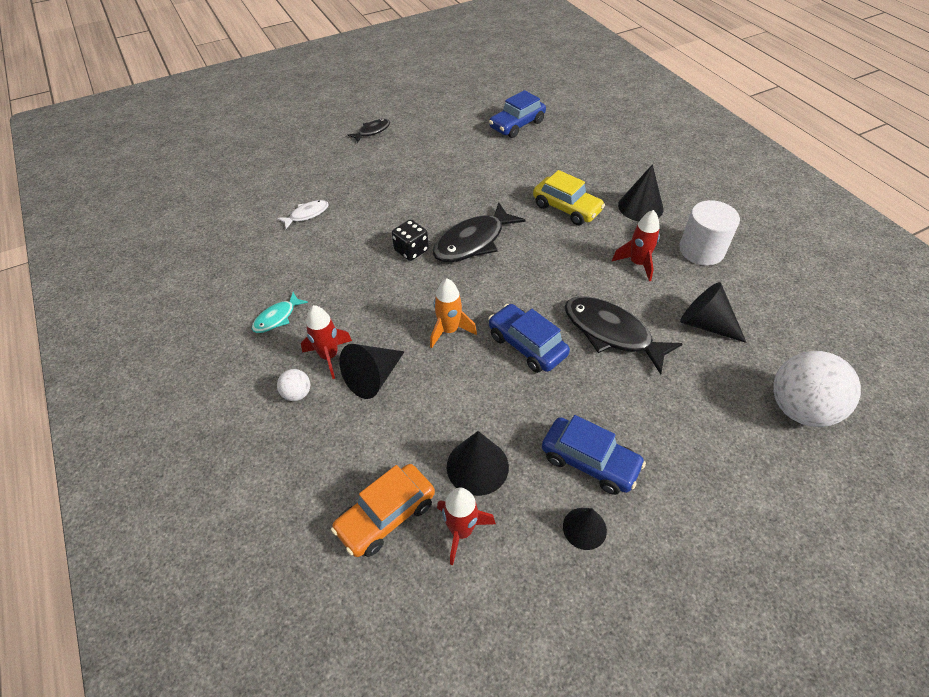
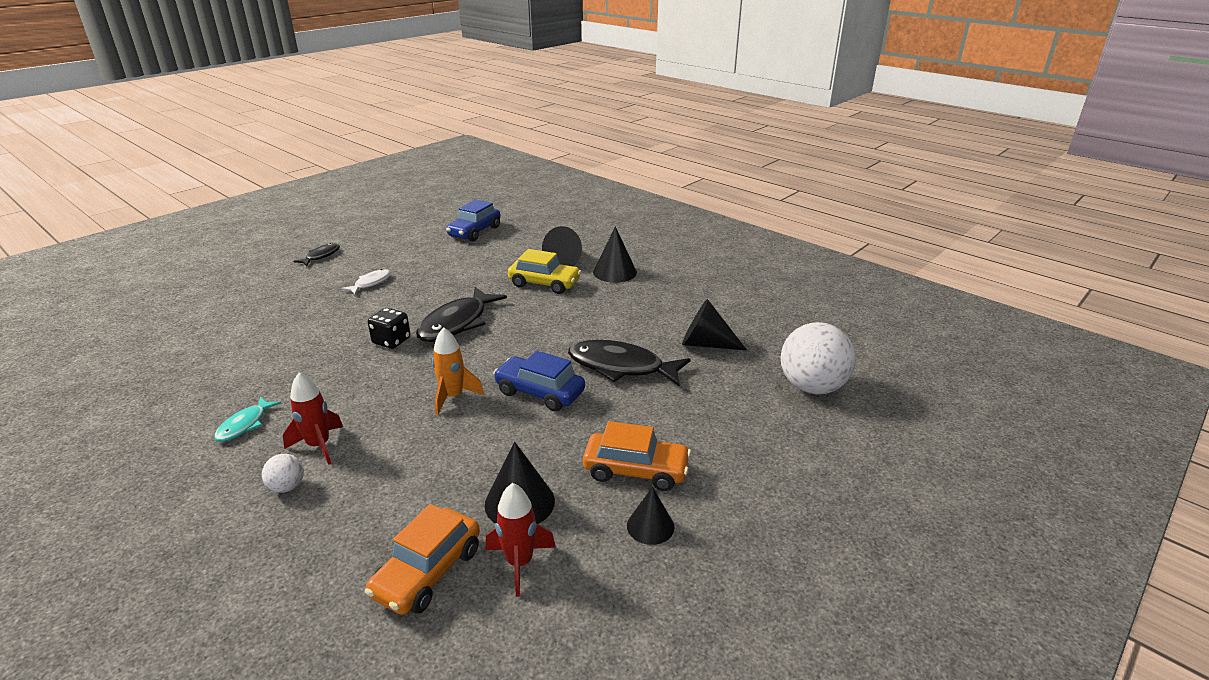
camera: 20 degrees left, 20 degrees down
(307, 214) = (261, 332): white fish -> white fish (371, 283)
(373, 378) = (377, 453): black cone -> black cone (566, 262)
(589, 461) = (636, 470): blue car -> orange car
(637, 263) = (626, 312): red rocket -> none
(701, 250) = (681, 293): white cylinder -> none

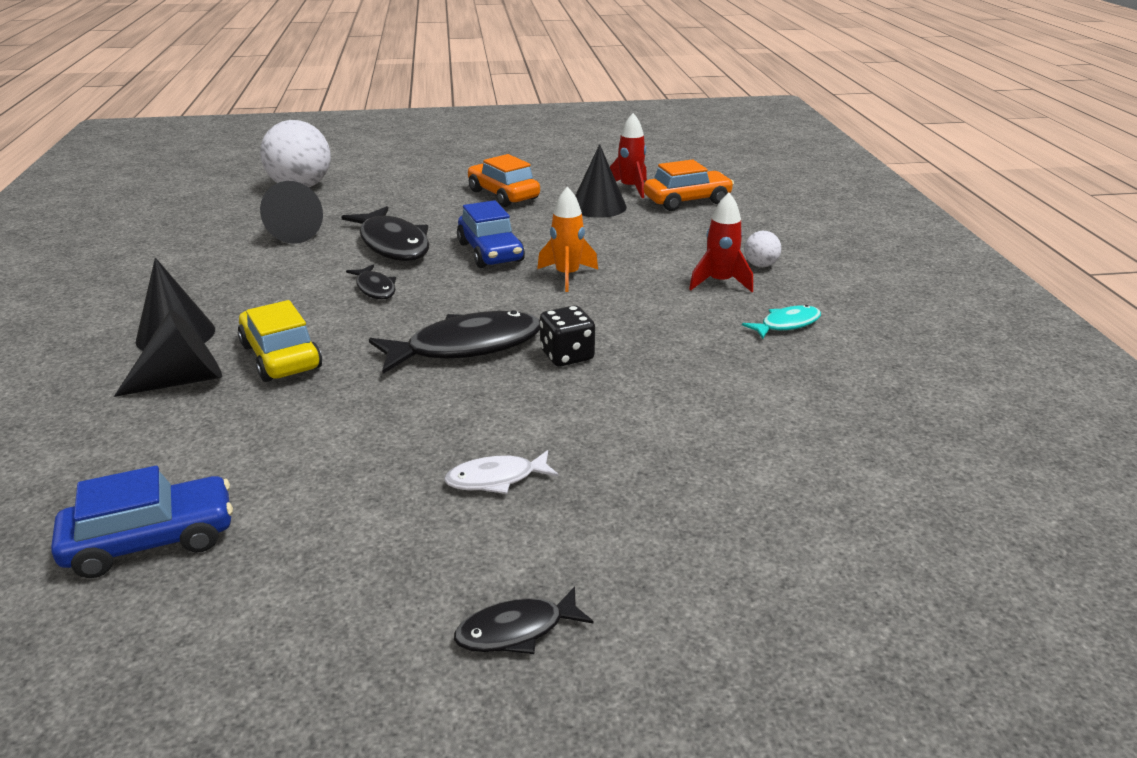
camera: 140 degrees left, 0 degrees up
(568, 332) = (375, 288): none -> black fish
(650, 526) = (537, 177): black cone -> none

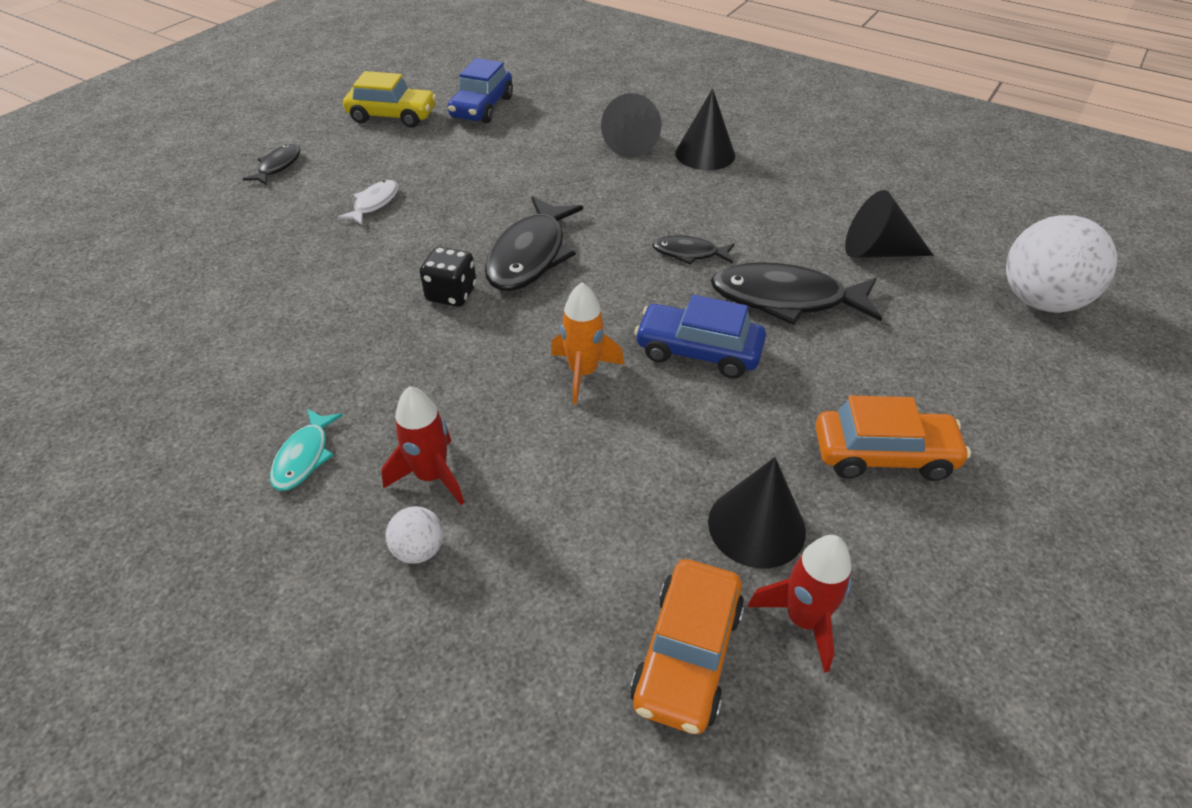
camera: 130 degrees right, 15 degrees up
(281, 357) = (620, 181): yellow car -> yellow car (392, 116)

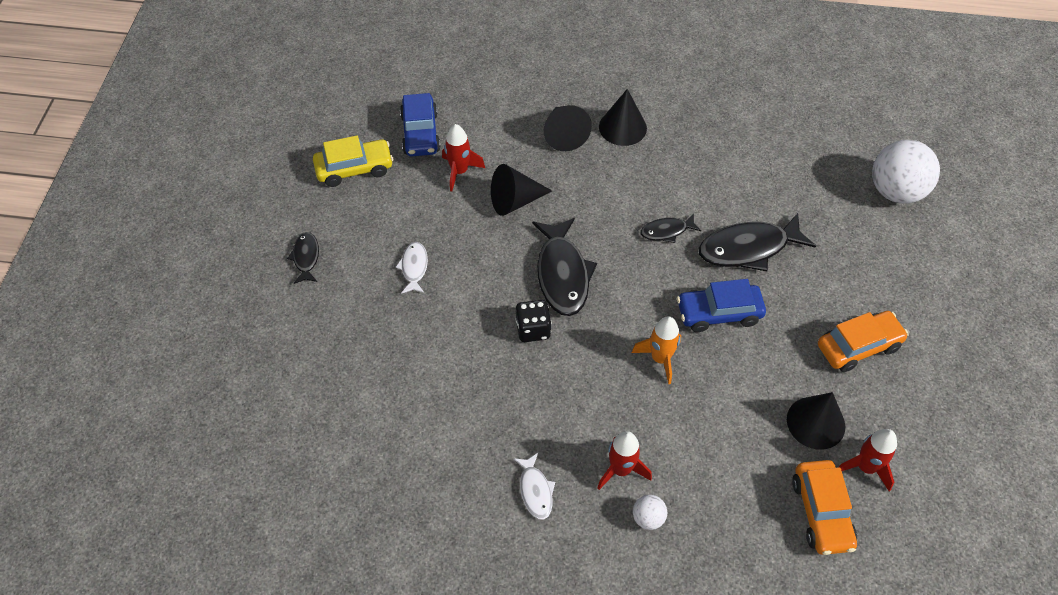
camera: 25 degrees left, 10 degrees up
(304, 457) = (535, 491): turquoise fish -> white fish
(494, 144) = (459, 171): none -> red rocket
(877, 252) = (784, 184): black cone -> black cone (515, 201)

